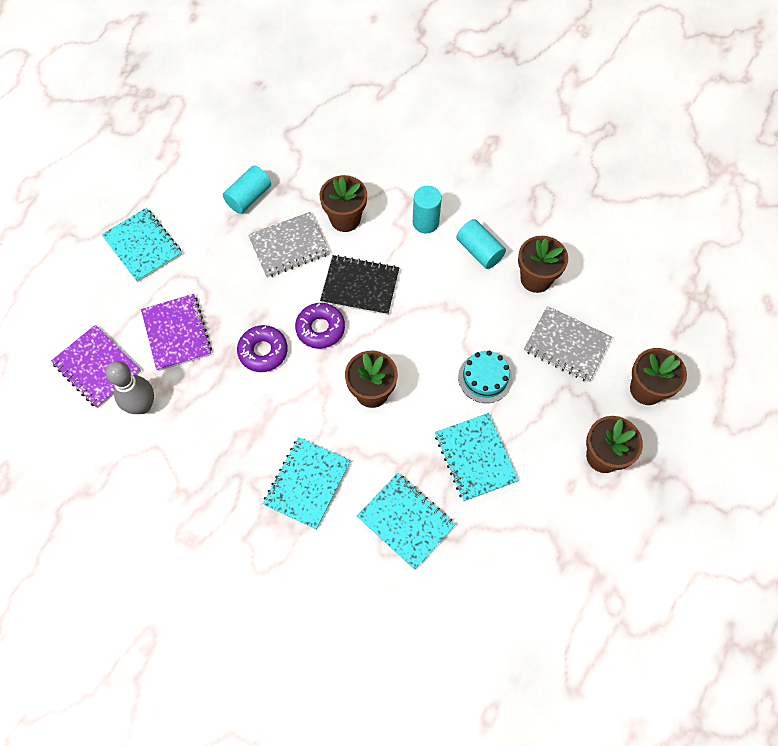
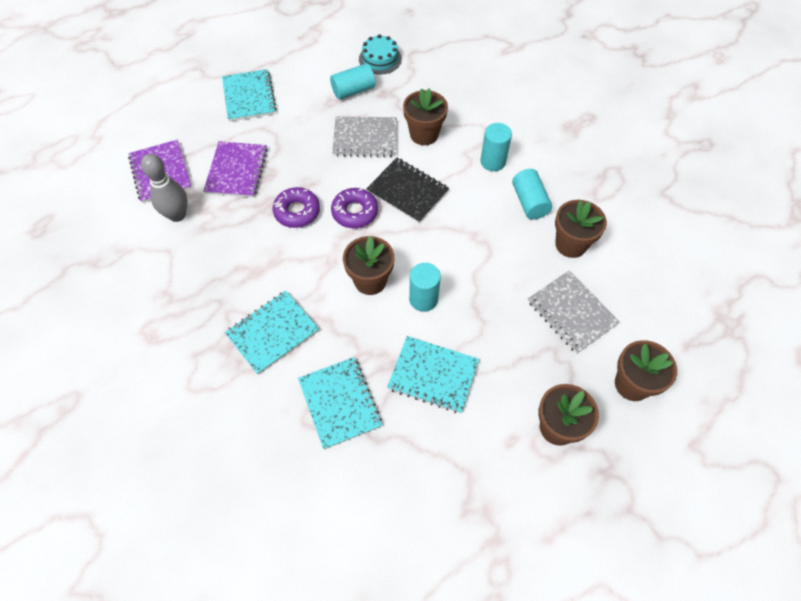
camera: 25 degrees right, 5 degrees down
(430, 389) = (423, 299): none -> turquoise cylinder
(475, 457) = (433, 375): turquoise notebook -> turquoise notebook turned 75 degrees counterclockwise
(485, 378) = (479, 310): turquoise cake -> turquoise cake (380, 59)

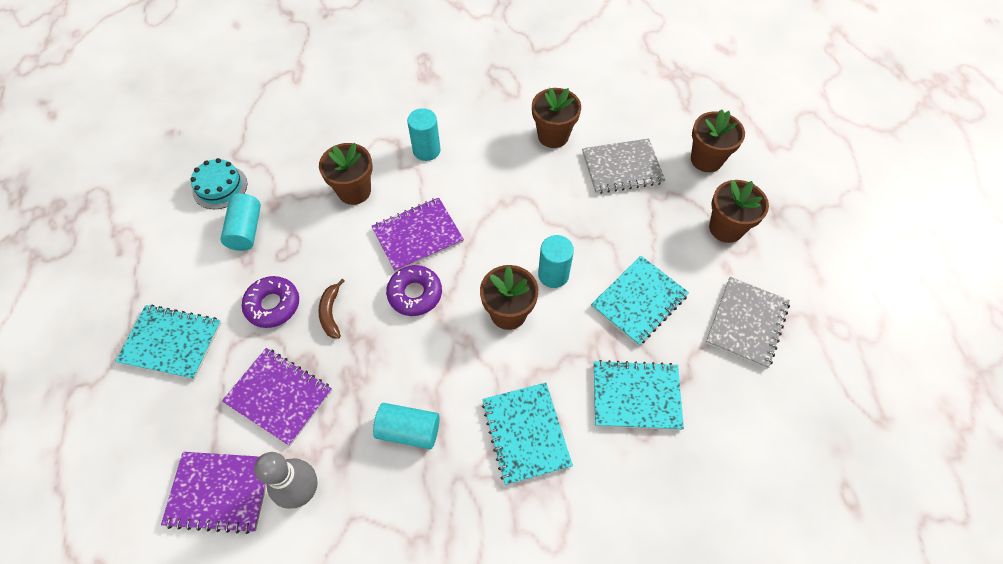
camera: 65 degrees left, 0 degrees up
(297, 211) = (380, 351): purple donut -> purple donut (273, 305)
(313, 169) = (331, 313): none -> brown banana
(365, 138) = (322, 246): grey notebook -> grey notebook (746, 323)
(407, 191) = (418, 235): black notebook -> purple notebook
(529, 202) = (490, 144): turquoise cylinder -> turquoise cylinder (409, 430)

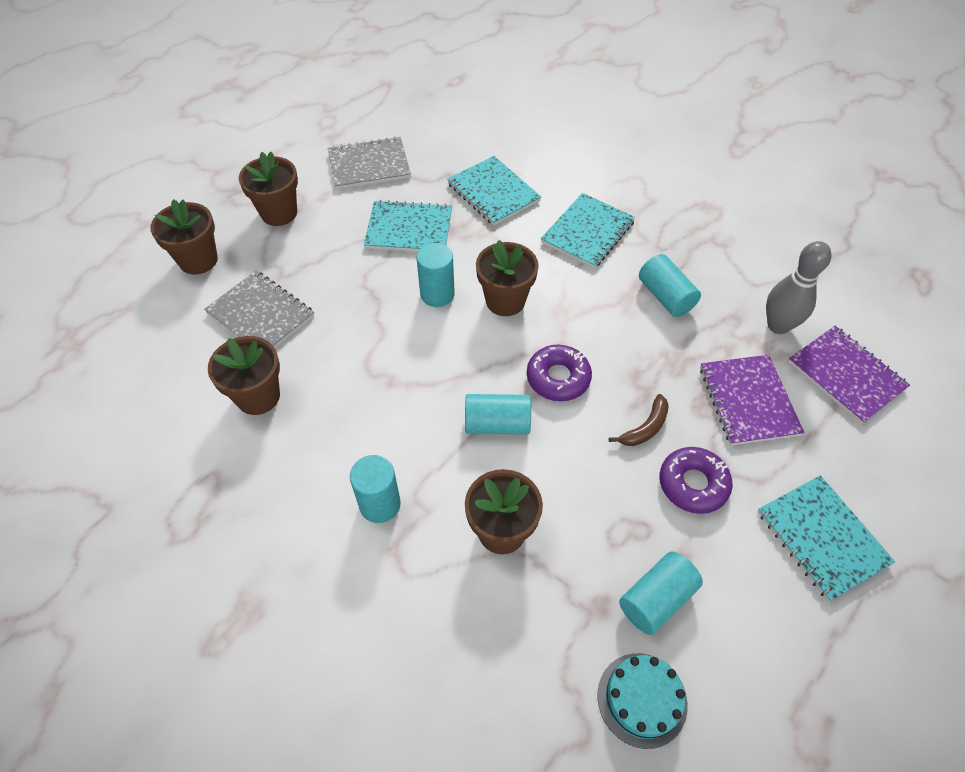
camera: 130 degrees left, 5 degrees down
(418, 235) = (497, 424): purple notebook -> turquoise cylinder

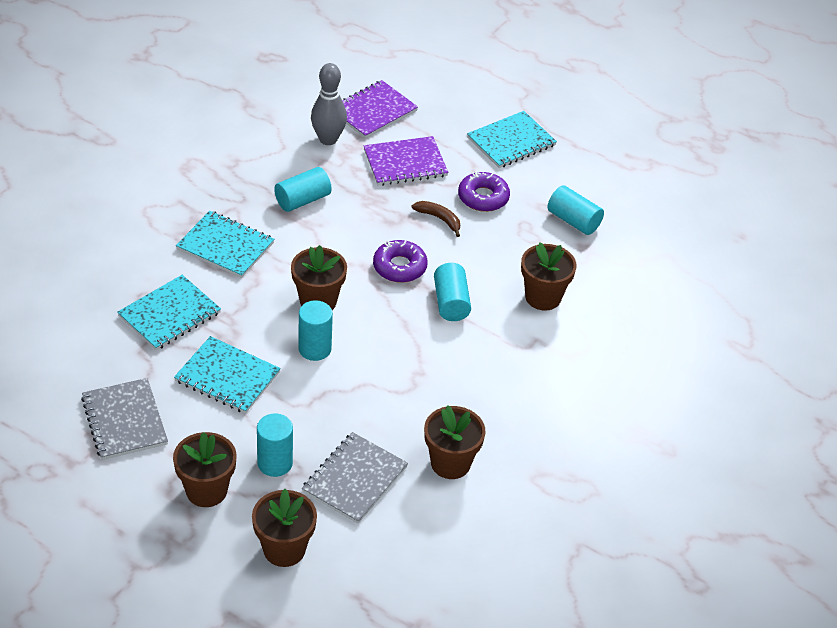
camera: 100 degrees left, 10 degrees down
(380, 504) = (537, 368): turquoise cylinder -> turquoise cylinder (275, 463)
(409, 229) = (227, 377): turquoise notebook -> turquoise notebook turned 60 degrees counterclockwise
(642, 699) = (639, 230): turquoise cake -> none

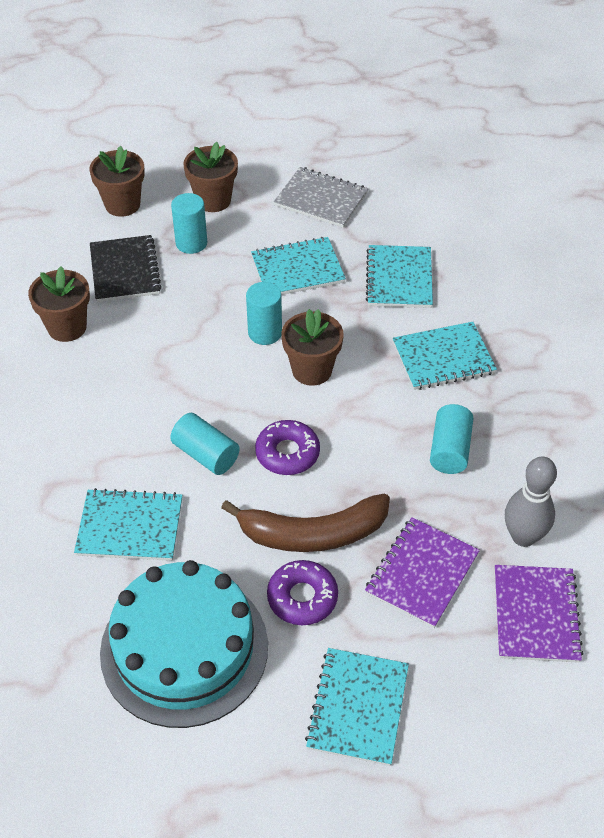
camera: 140 degrees right, 5 degrees up
(354, 479) = (125, 270): grey notebook -> black notebook
(439, 219) = (313, 534): brown banana -> brown banana, size x2.11
(543, 297) = (130, 527): brown flower pot -> turquoise notebook
(573, 221) = (184, 648): turquoise cylinder -> turquoise cake

